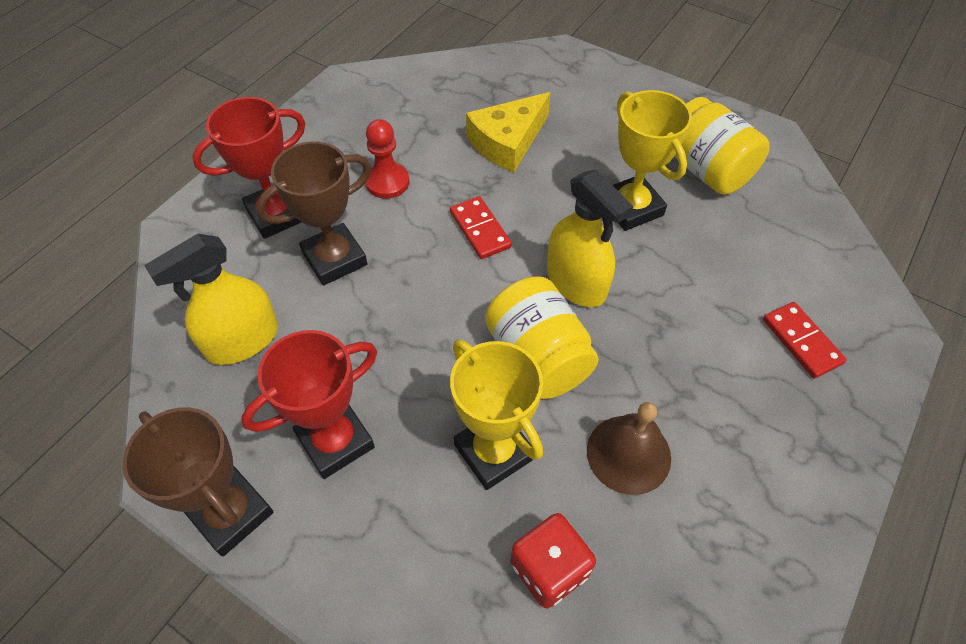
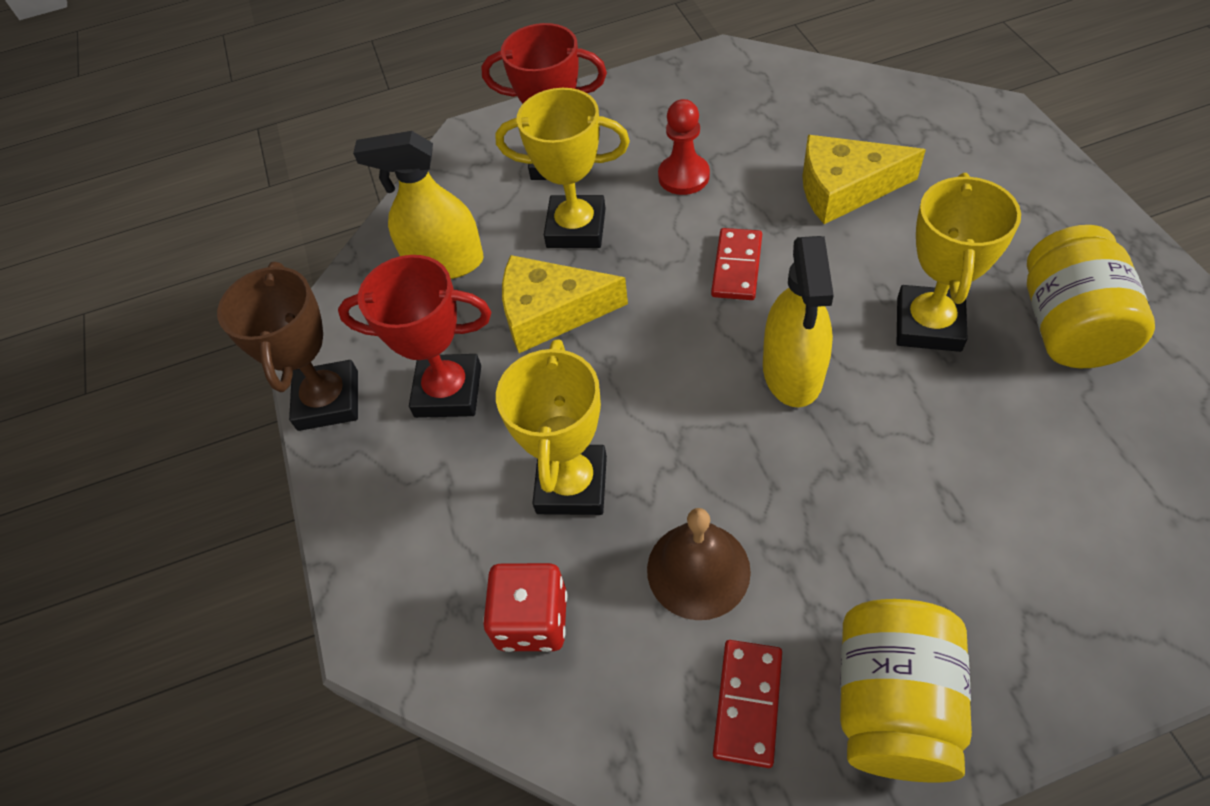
camera: 45 degrees right, 0 degrees up
(334, 259) = (576, 228): brown trophy -> yellow trophy
(368, 333) = (550, 312): none -> yellow cheese
(538, 357) = (688, 423): yellow jar -> yellow jar (892, 703)
(801, 341) = (1010, 582): red domino -> red domino (747, 703)

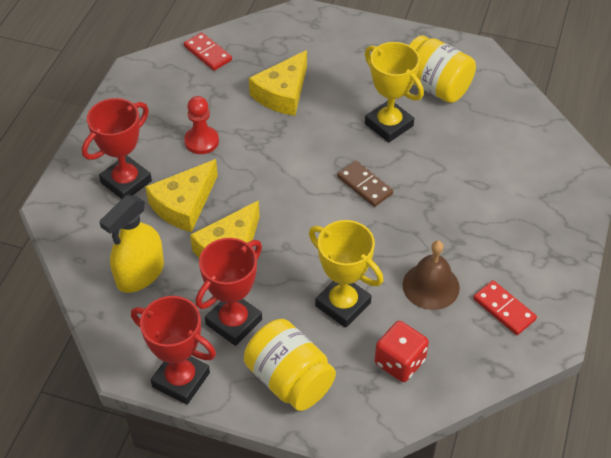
camera: 60 degrees left, 5 degrees down
(328, 400) = (181, 380): brown trophy -> red trophy
(576, 228) = (184, 204): yellow trophy -> yellow cheese
(736, 267) = (284, 162): red domino -> red domino (207, 53)
(792, 371) = (365, 185): yellow spray bottle -> brown domino
(892, 703) = (542, 264): yellow jar -> yellow jar (289, 380)

